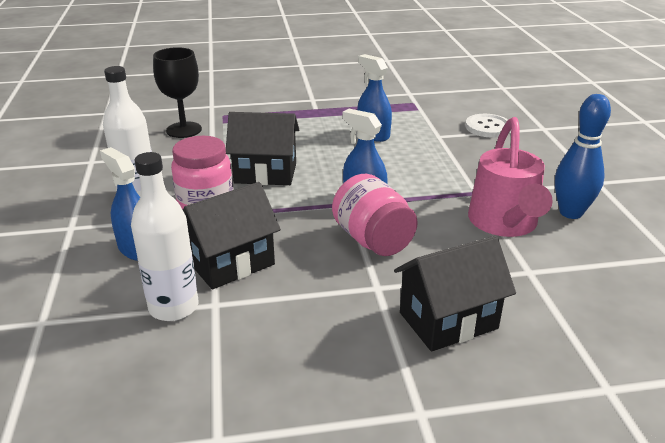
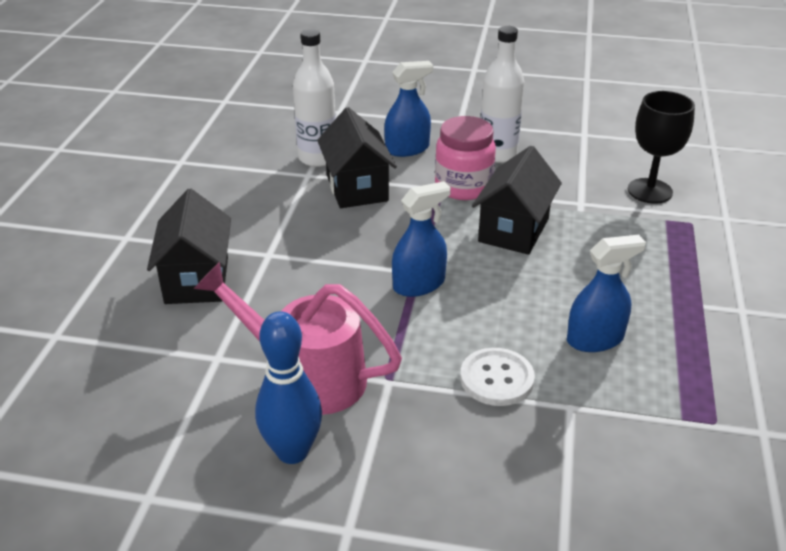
camera: 110 degrees right, 5 degrees up
(373, 240) = (340, 271): pink jar -> none
(487, 127) = (587, 482): white button -> white button (496, 379)

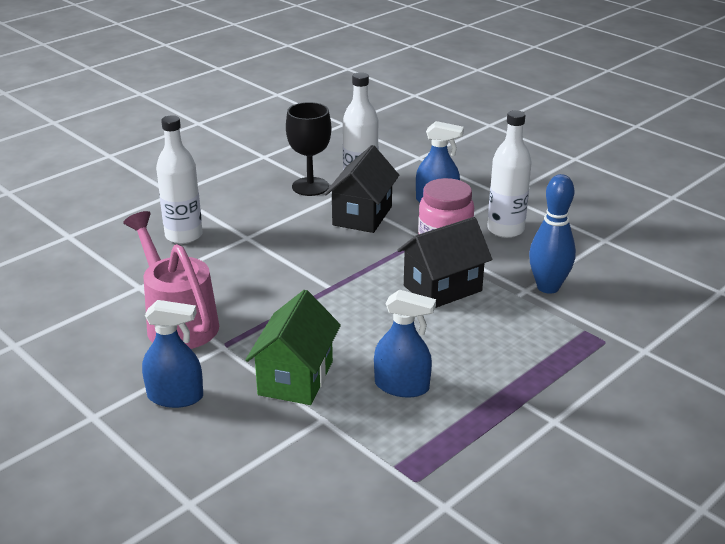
camera: 35 degrees right, 5 degrees down
(197, 280) = (184, 235): black house -> white bottle
(292, 451) = (116, 359): blue bowling pin -> blue bowling pin (548, 287)
(419, 284) = (322, 296): blue spray bottle -> blue spray bottle (175, 396)
(496, 379) = (295, 378): white button -> green house
(649, 191) = (602, 304): black goblet -> black goblet (310, 186)

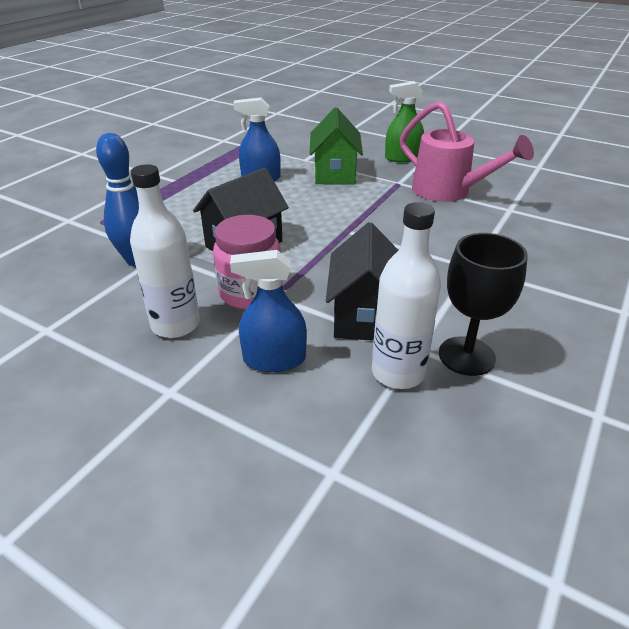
camera: 165 degrees right, 5 degrees up
(175, 396) = (402, 158): blue spray bottle -> green spray bottle
(184, 235) = (536, 258): white bottle -> none

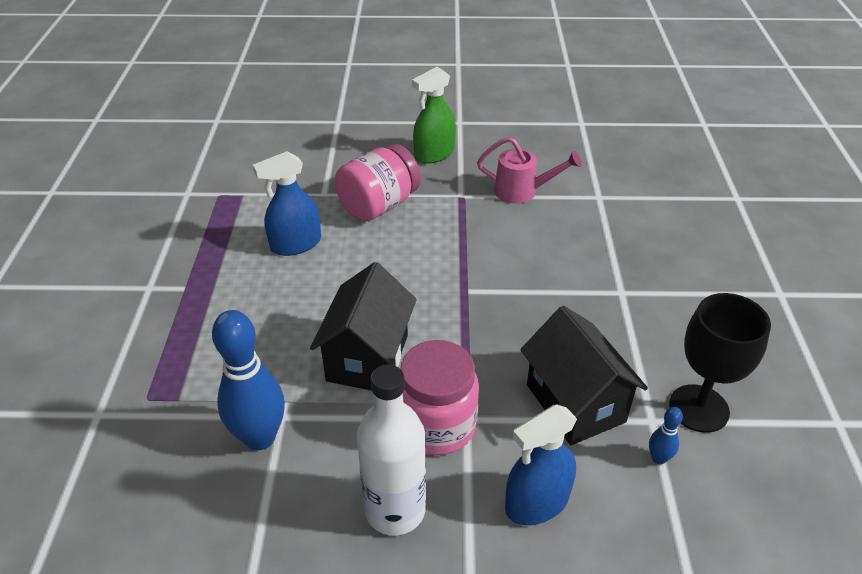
camera: 30 degrees left, 5 degrees up
(335, 174) = (378, 206): green house -> pink jar
(398, 372) = (658, 458): white bottle -> blue bowling pin
(448, 191) = (522, 191): pink watering can -> pink watering can, size x0.61

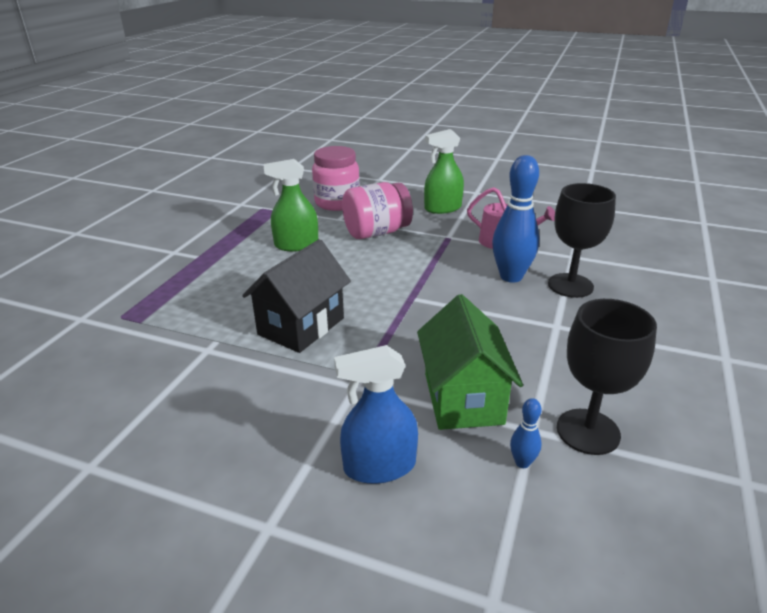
camera: 20 degrees right, 10 degrees down
(260, 437) = (180, 360): blue bowling pin -> blue bowling pin (511, 277)
(295, 244) = (296, 245): blue spray bottle -> green spray bottle
(395, 510) = (250, 438): white bottle -> none
(437, 426) = (326, 385): pink jar -> pink jar (337, 203)
(575, 403) = (463, 398): black house -> green house
(613, 237) = (570, 285): none -> black goblet

